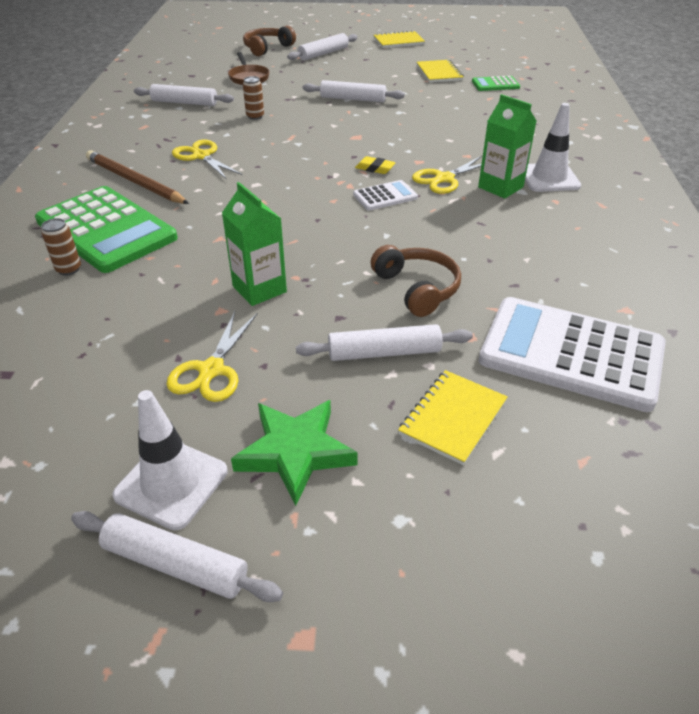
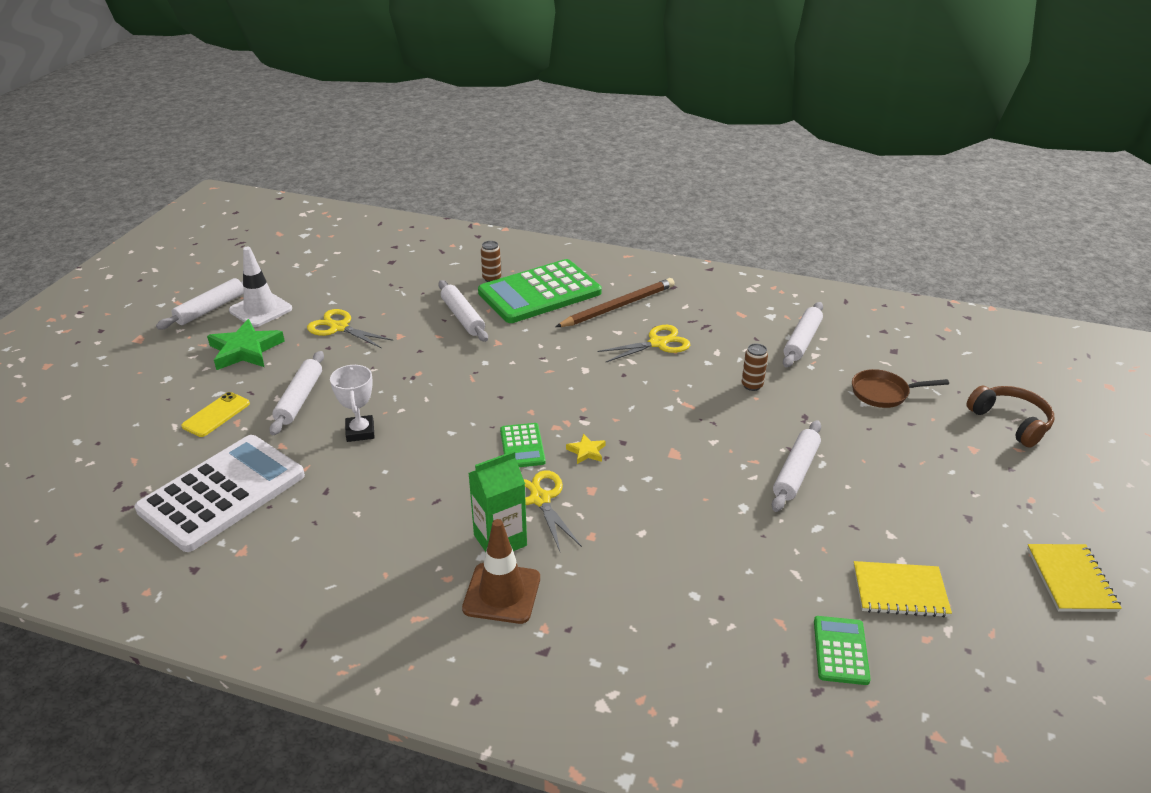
camera: 105 degrees right, 5 degrees down
(259, 289) = (413, 354): green carton -> none
(323, 54) = (990, 475): white rolling pin -> white rolling pin (463, 317)
(375, 168) = (586, 451): yellow eraser -> yellow star
(385, 196) = (522, 446): white calculator -> green calculator
(417, 288) = (360, 432): brown headphones -> white trophy
(453, 418) = (216, 415): yellow notebook -> yellow phone
(549, 178) = (502, 593): white traffic cone -> brown traffic cone

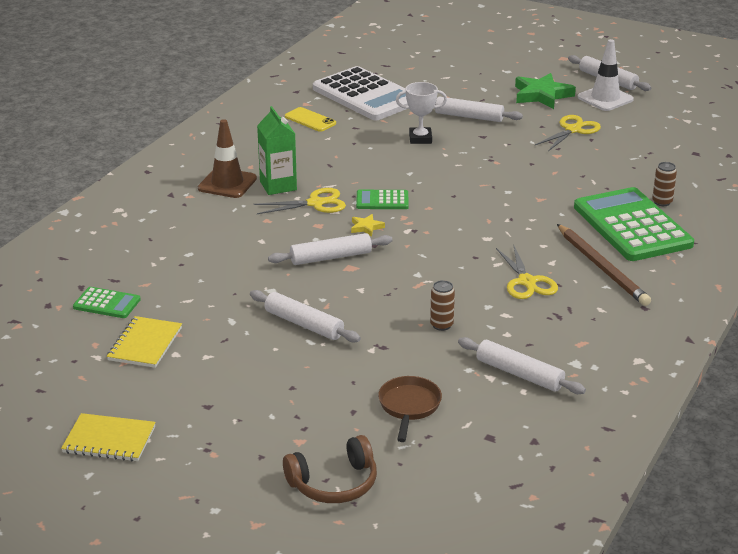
camera: 100 degrees right, 5 degrees down
(216, 415) = (455, 89): yellow phone -> yellow phone (310, 120)
(463, 317) = (586, 184): white rolling pin -> white rolling pin (331, 257)

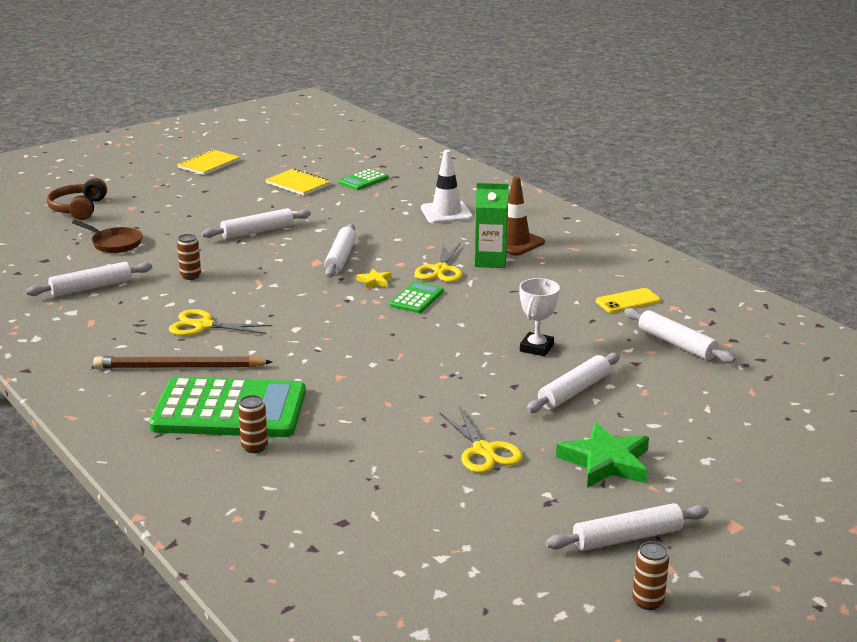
camera: 115 degrees right, 5 degrees down
(366, 95) = (676, 344): white calculator -> white rolling pin
(605, 98) = (562, 511): white traffic cone -> white traffic cone (446, 213)
(652, 69) = (648, 601): none -> brown can

